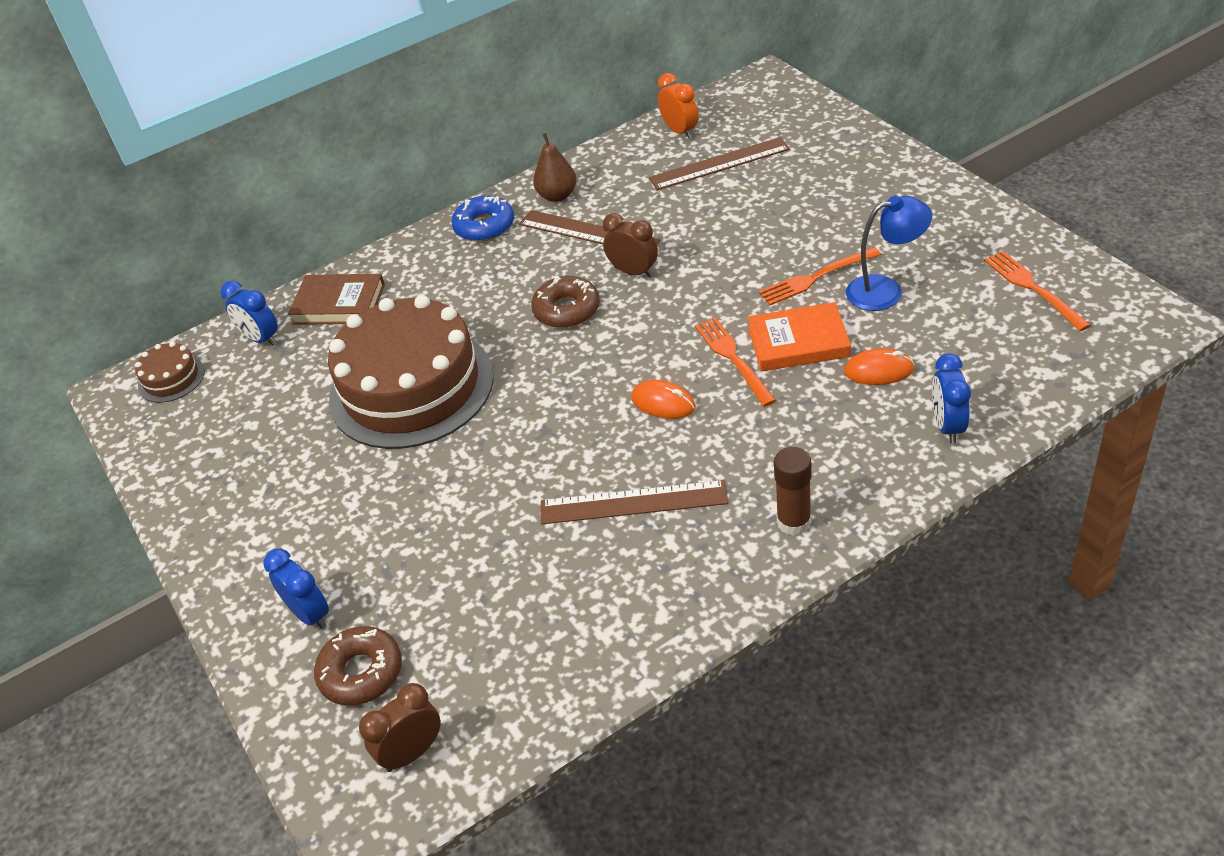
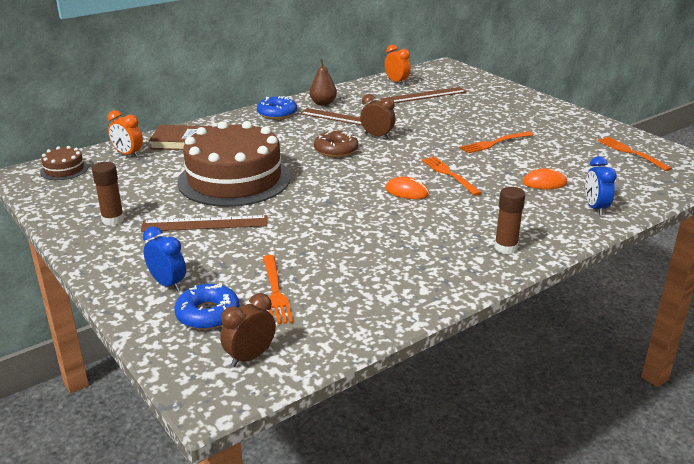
camera: 10 degrees left, 15 degrees down
(238, 485) = (113, 220): none -> brown glue stick
(261, 339) = (128, 154): blue clock -> orange clock
(361, 672) = (208, 314): brown donut -> blue donut
(455, 626) = (275, 292): none -> orange fork
(633, 502) = (394, 236): brown ruler -> brown ruler (205, 223)
(798, 342) = (490, 169): orange book -> none
(885, 290) = (540, 150): blue lamp -> none

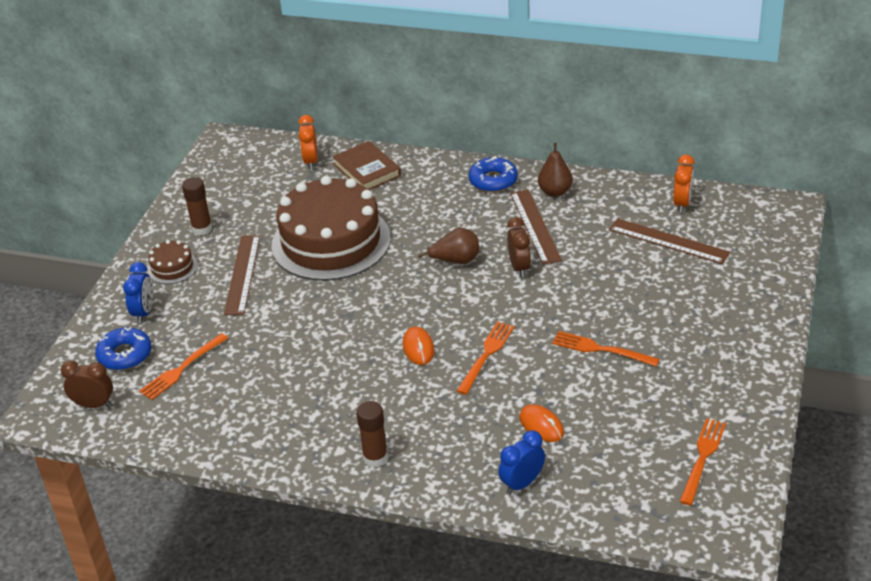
camera: 55 degrees right, 10 degrees up
(64, 170) = (250, 151): brown cake -> brown cake (172, 267)
(205, 223) = (242, 274): brown ruler -> brown ruler turned 45 degrees clockwise
(336, 150) = (456, 261): brown donut -> brown pear

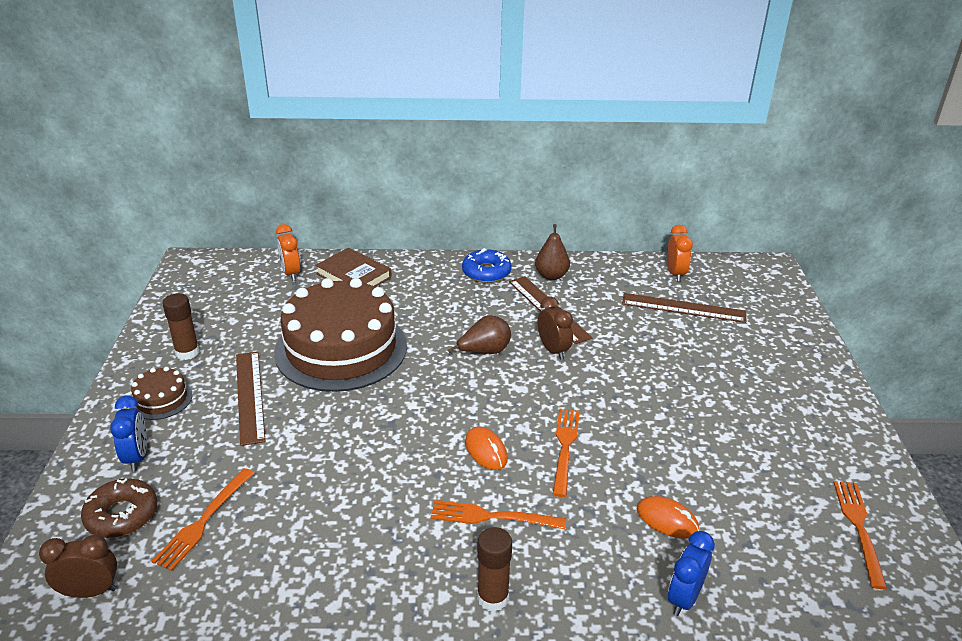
camera: 20 degrees left, 5 degrees down
(125, 355) = (122, 515): blue donut -> brown donut
(600, 349) = (681, 423): orange fork -> orange fork (491, 517)

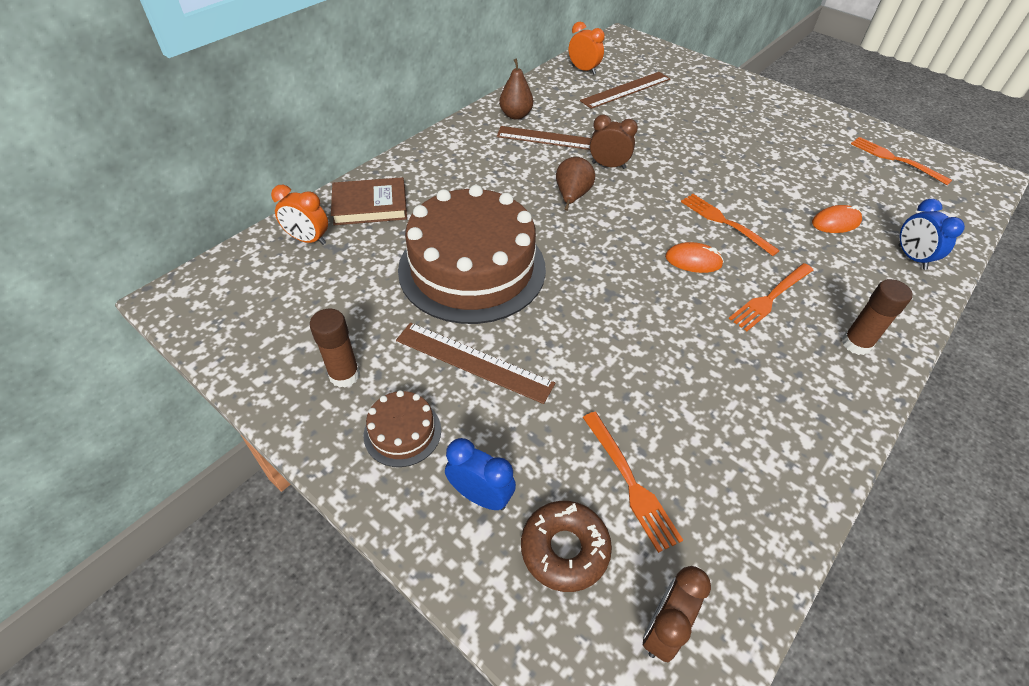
camera: 50 degrees left, 15 degrees up
(486, 272) = (468, 139): blue donut -> none

